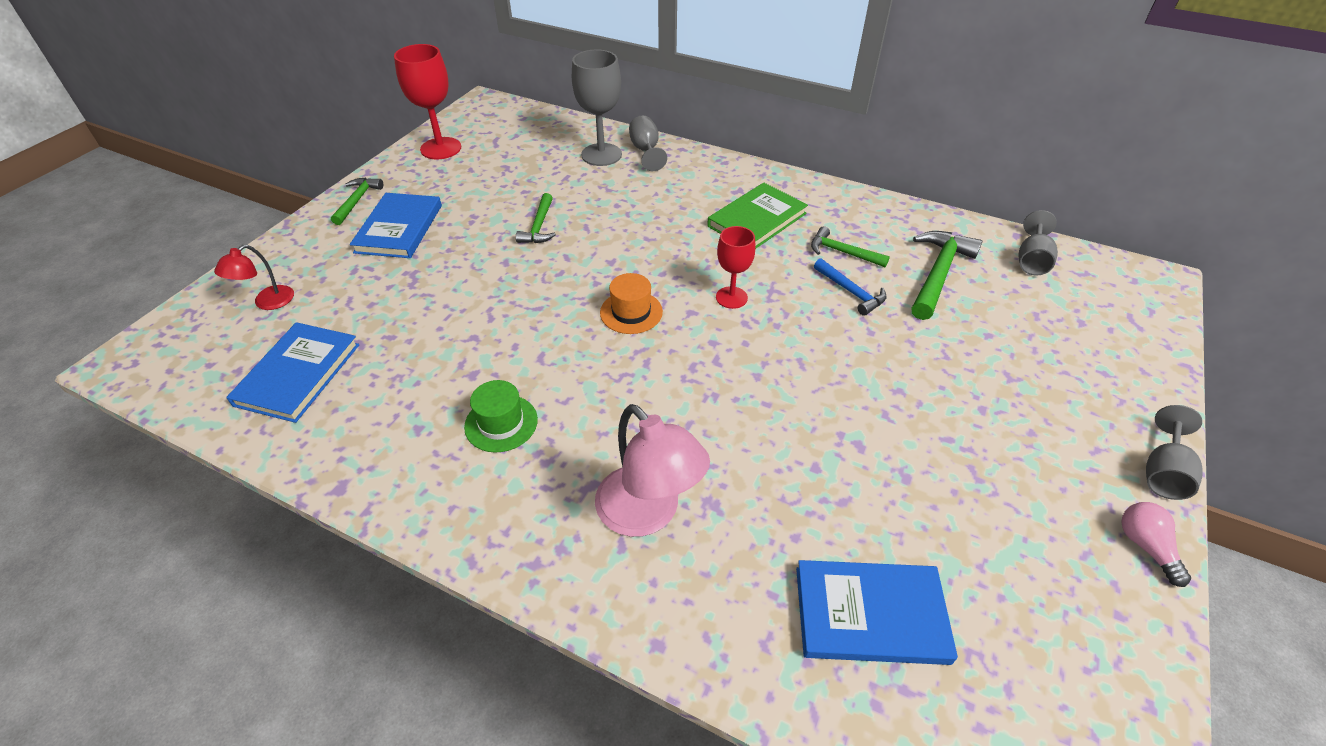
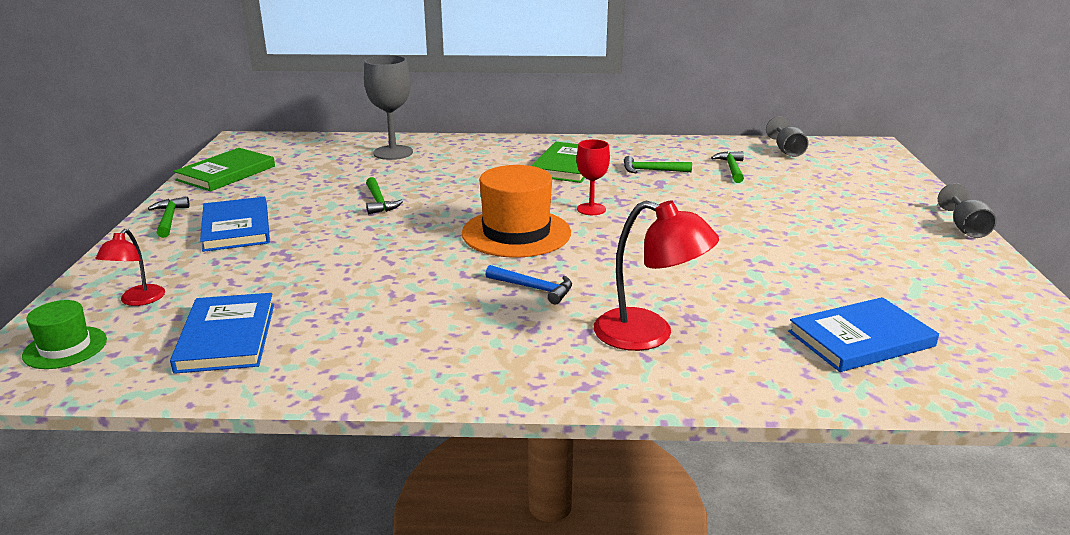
camera: 25 degrees left, 20 degrees down
(441, 148) = (226, 173): red goblet -> green book
(501, 423) = (468, 318): green hat -> green hat (65, 347)
(631, 312) = (516, 233): orange hat -> orange hat, size x1.85
(646, 151) = (432, 144): grey goblet -> none
(648, 514) = (649, 334): pink lamp -> red lamp
(851, 292) = (679, 189): blue hammer -> blue hammer (533, 288)
(938, 274) = (731, 168): green hammer -> green hammer, size x0.61
(1146, 546) = (989, 262): pink light bulb -> none

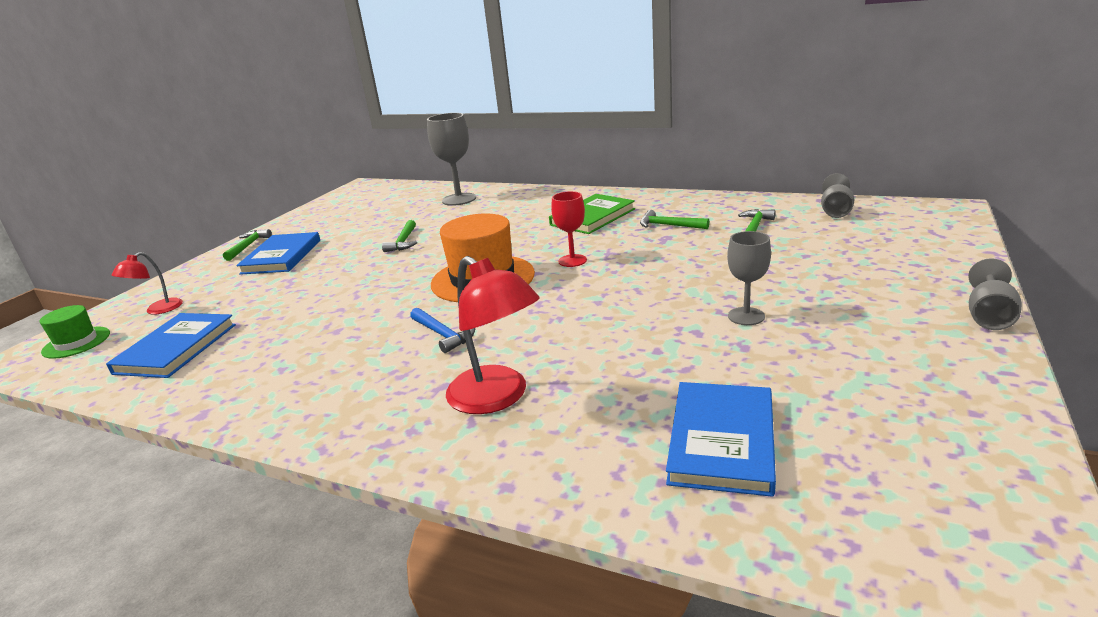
camera: 25 degrees right, 0 degrees up
(226, 173) = (323, 211): green book -> none
(794, 245) = (746, 316): none -> grey goblet
(861, 339) = (722, 440): blue book -> blue book turned 75 degrees counterclockwise

